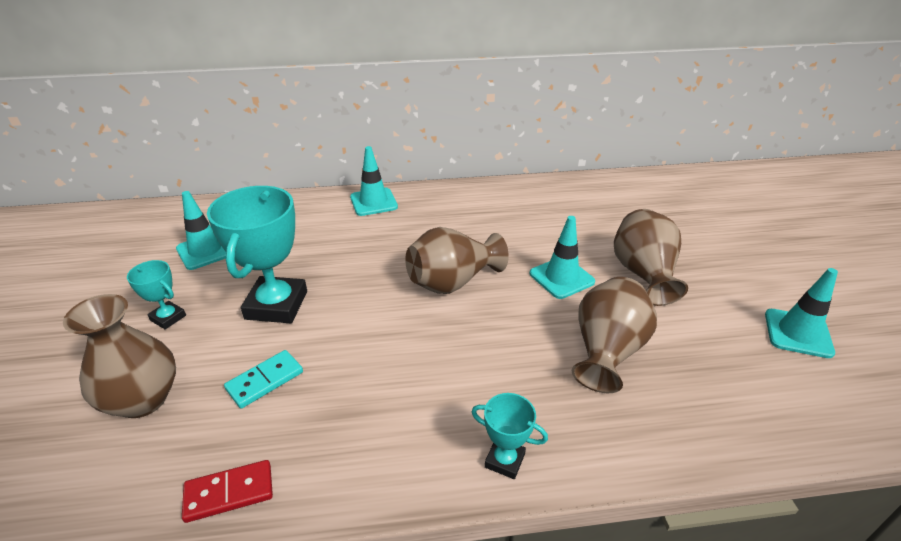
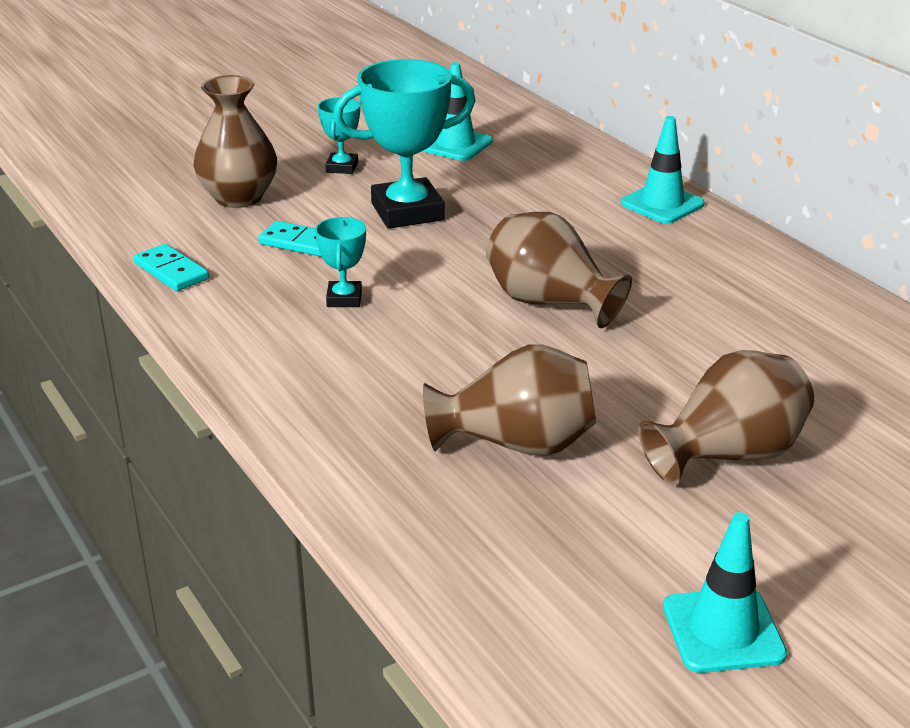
camera: 65 degrees right, 5 degrees down
(229, 493) = (171, 271): red domino -> turquoise domino
(504, 460) = (291, 402): turquoise trophy -> turquoise trophy (344, 299)
(561, 277) = (643, 383): turquoise traffic cone -> none

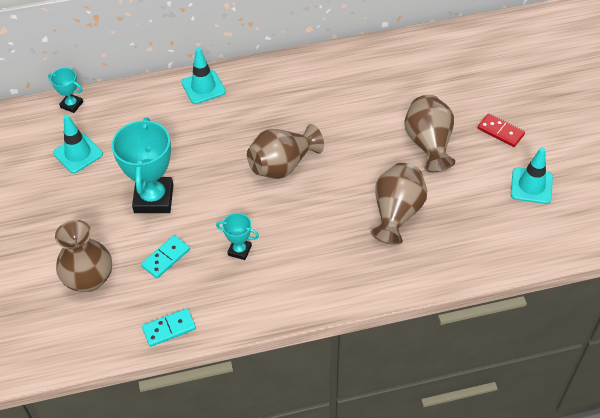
camera: 70 degrees left, 20 degrees up
(342, 167) = (76, 217): turquoise trophy -> turquoise trophy (71, 105)
(852, 554) = (500, 132): none -> red domino

